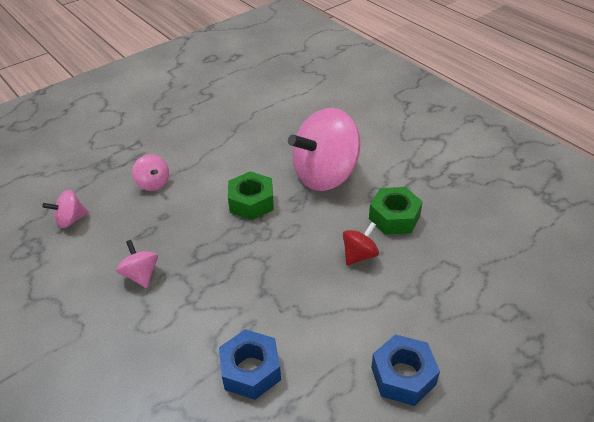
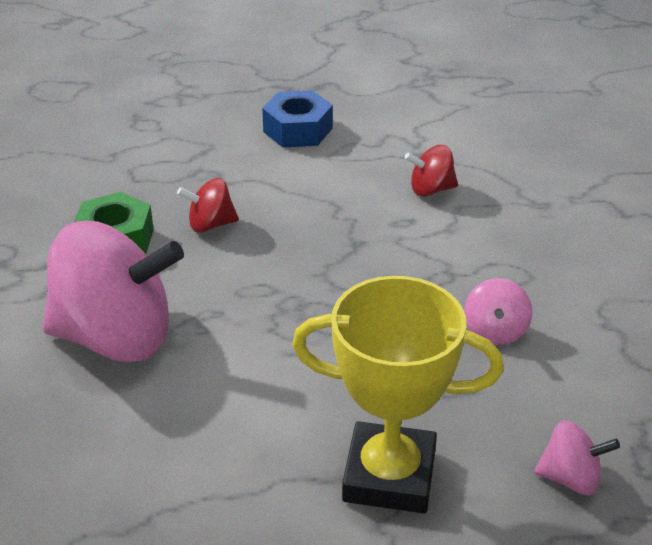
camera: 145 degrees left, 5 degrees down
(153, 183) = (389, 476): pink spinning top -> yellow trophy
(251, 202) = (264, 354): green nut -> none
(251, 370) = (431, 189): blue nut -> red spinning top

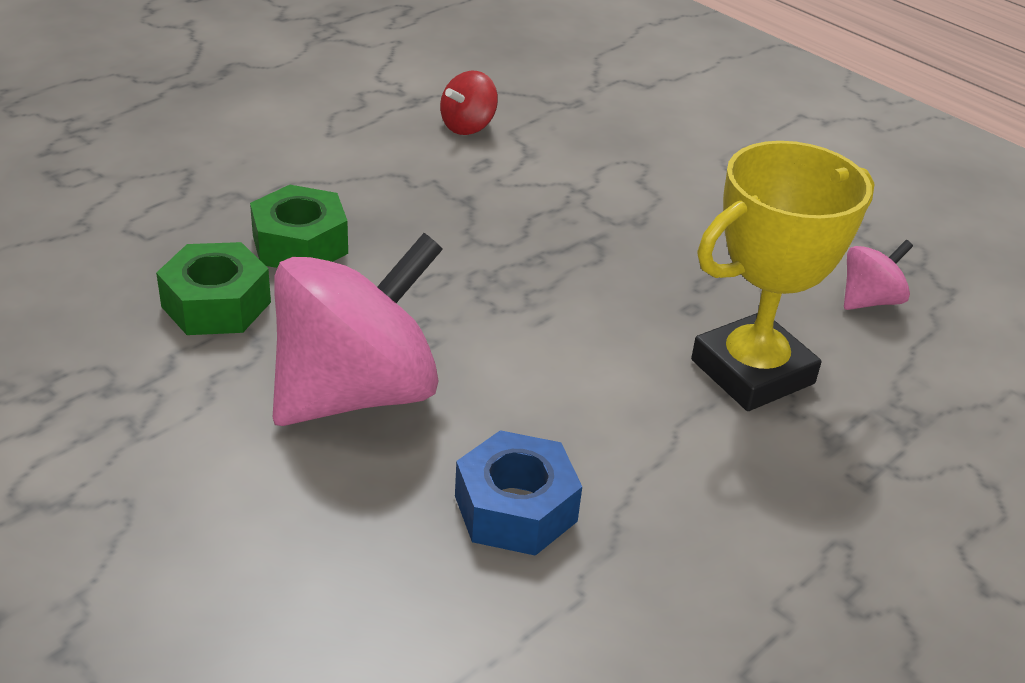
camera: 45 degrees left, 0 degrees up
(210, 224) = (300, 244): red spinning top -> green nut
(298, 130) = (263, 120): blue nut -> blue nut (515, 508)
(495, 331) = (677, 220): pink spinning top -> none

